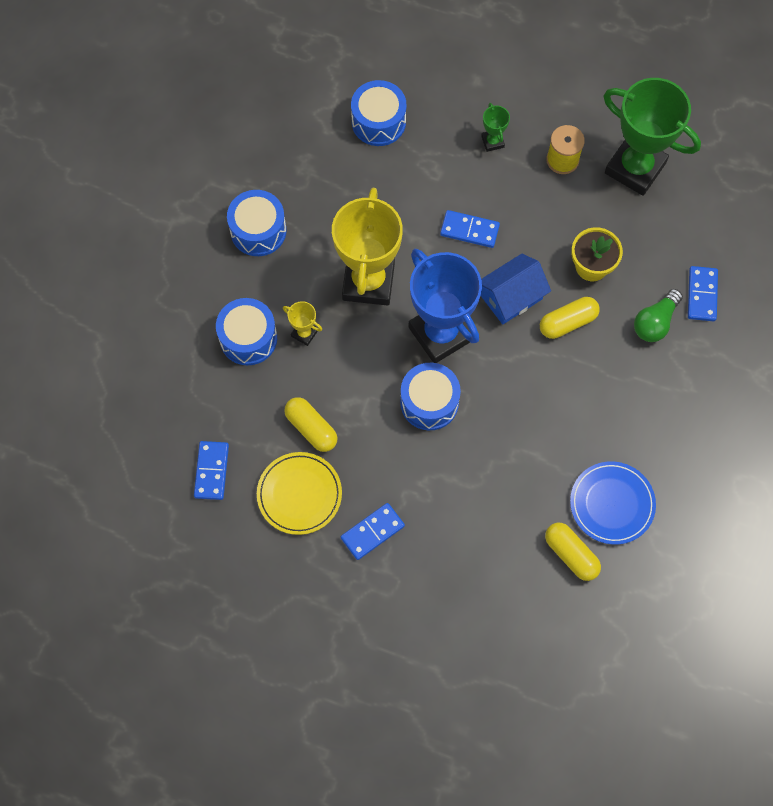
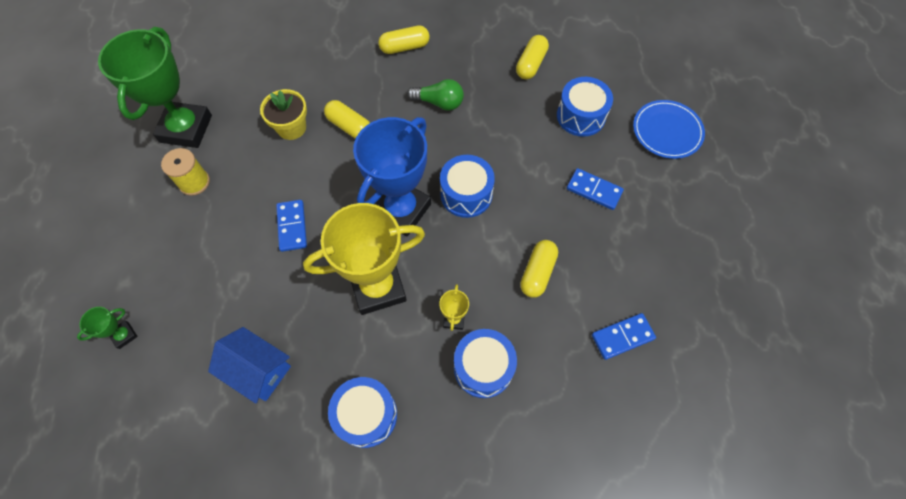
camera: 115 degrees left, 5 degrees down
(299, 494) = (598, 256): yellow plate -> none
(378, 122) = (198, 354): blue drum -> blue drum (581, 116)
(492, 141) = (191, 243): green trophy -> green trophy (124, 335)
(511, 297) = (344, 172): blue house -> blue house (258, 370)
(612, 504) = (480, 54): blue plate -> blue plate (667, 131)
(655, 322) = (324, 73): green light bulb -> green light bulb (439, 102)
(658, 423) = (404, 47): none -> yellow capsule
(702, 295) = (288, 53): blue domino -> none

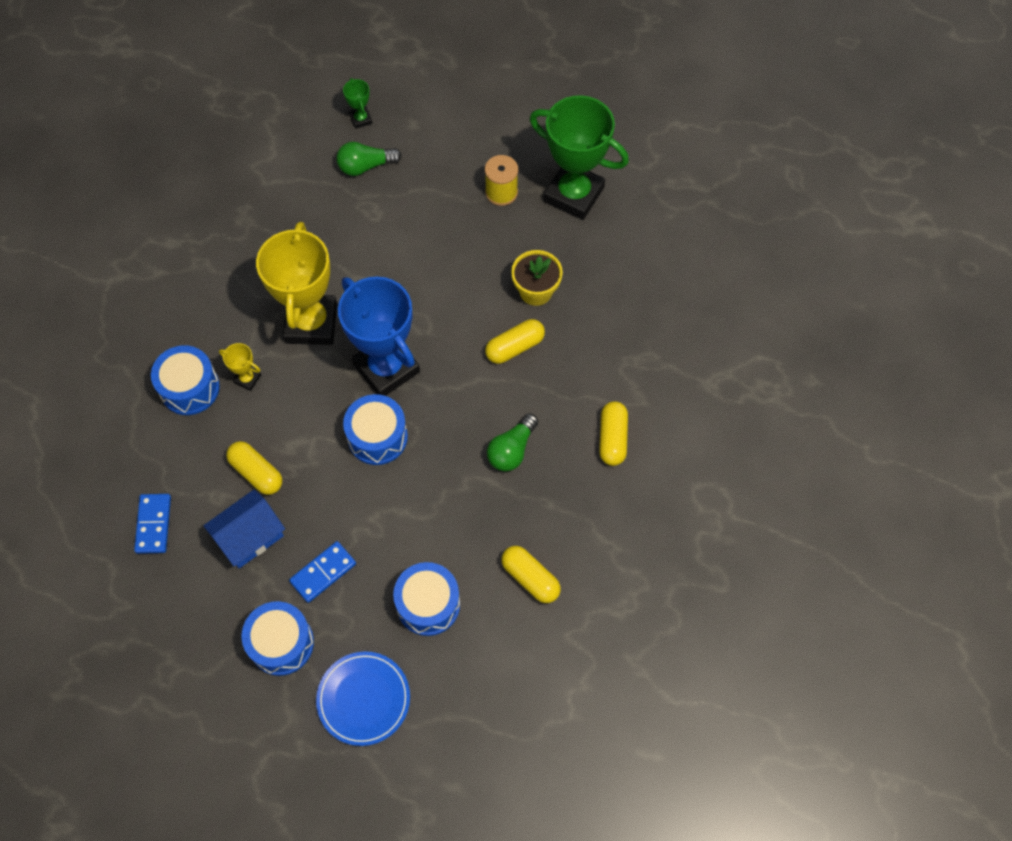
camera: 110 degrees right, 0 degrees up
(185, 308) = (366, 166): none -> green light bulb
(258, 370) = (279, 211): blue house -> blue house (249, 536)
(292, 226) = (411, 266): blue domino -> none
(366, 415) = (198, 282): blue drum -> blue drum (281, 643)

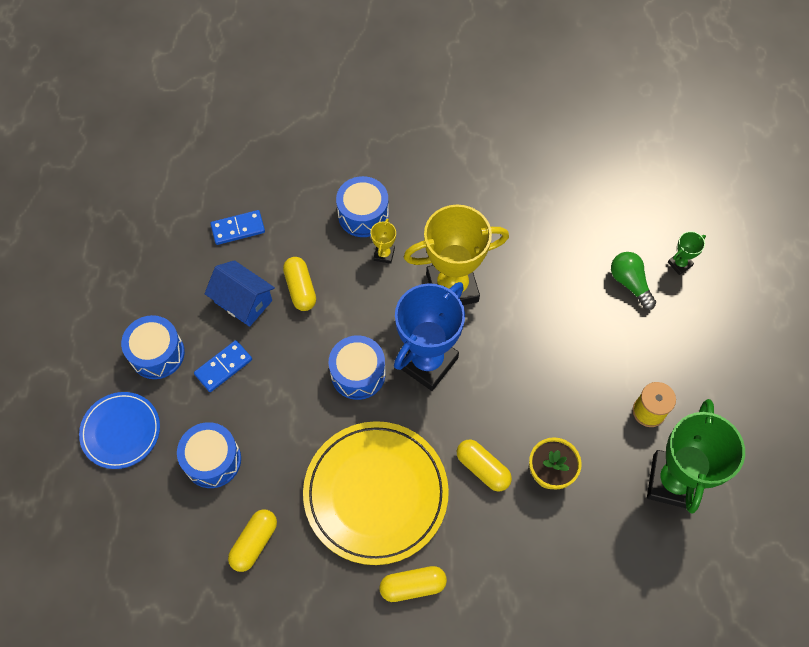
camera: 75 degrees right, 0 degrees up
(256, 472) = (300, 288): yellow capsule -> yellow capsule turned 45 degrees counterclockwise
(323, 573) = (223, 367): blue domino -> blue domino turned 75 degrees counterclockwise
(512, 450) = (376, 493): green light bulb -> yellow plate

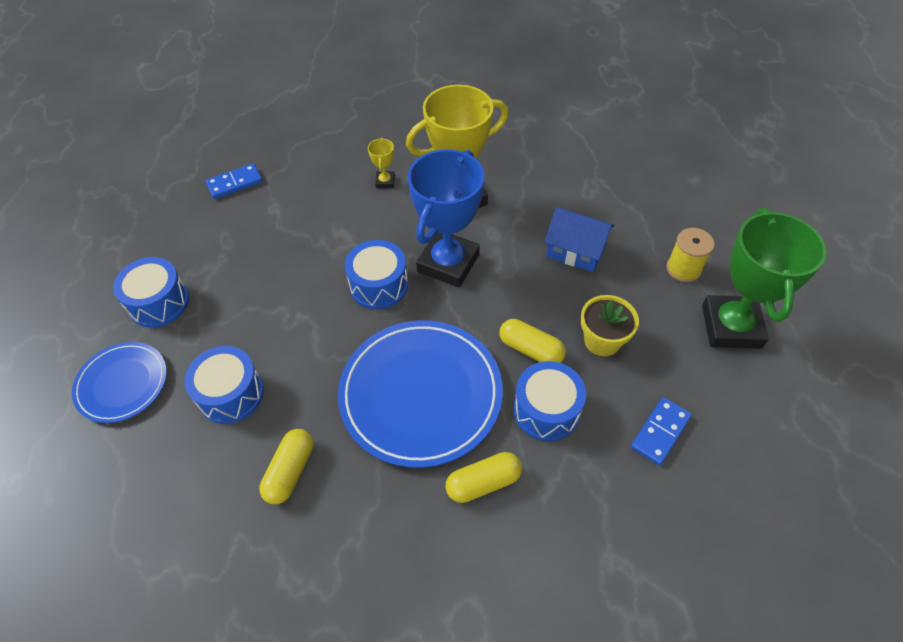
camera: 10 degrees left, 10 degrees down
(223, 367) = (233, 303): blue domino -> blue domino (660, 432)
(243, 301) = (247, 242): blue house -> blue house (575, 251)
(300, 288) = (306, 222): yellow capsule -> none
(363, 215) = (358, 154): blue drum -> blue drum (546, 410)
(376, 493) = (421, 394): yellow plate -> blue plate
(630, 283) = (628, 168): green light bulb -> none
(679, 264) = (668, 147): green trophy -> none

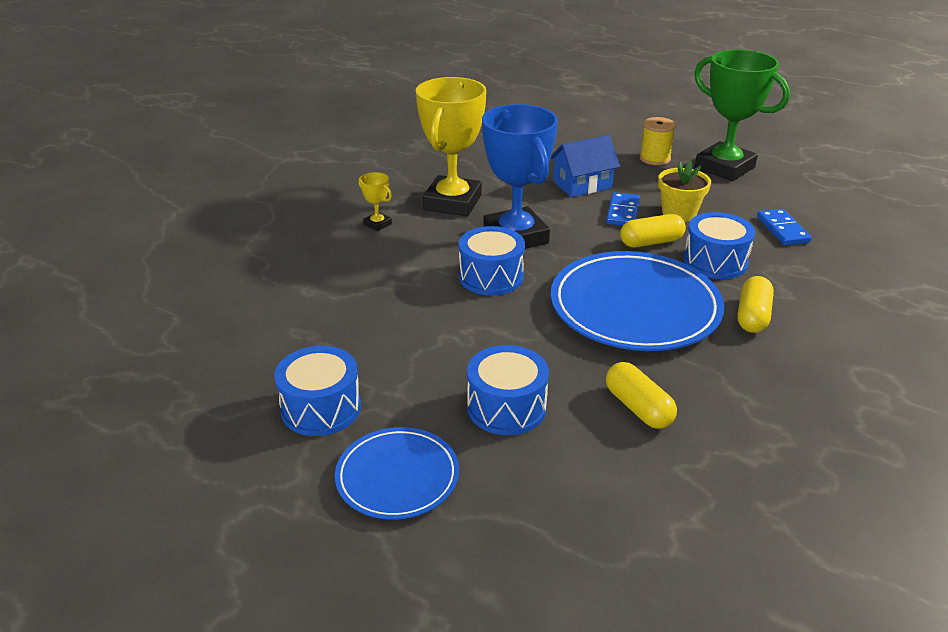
camera: 50 degrees left, 20 degrees down
(235, 183) = (235, 297): blue domino -> blue domino (622, 212)

